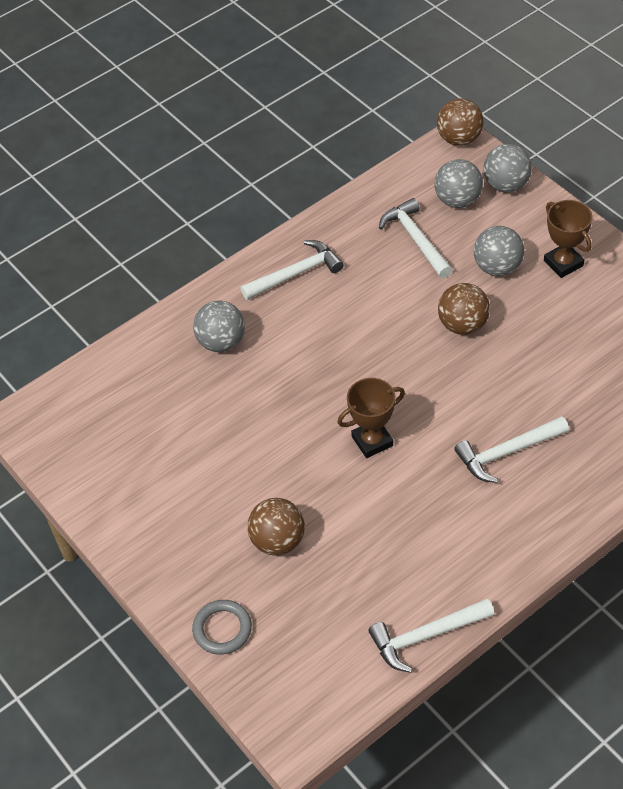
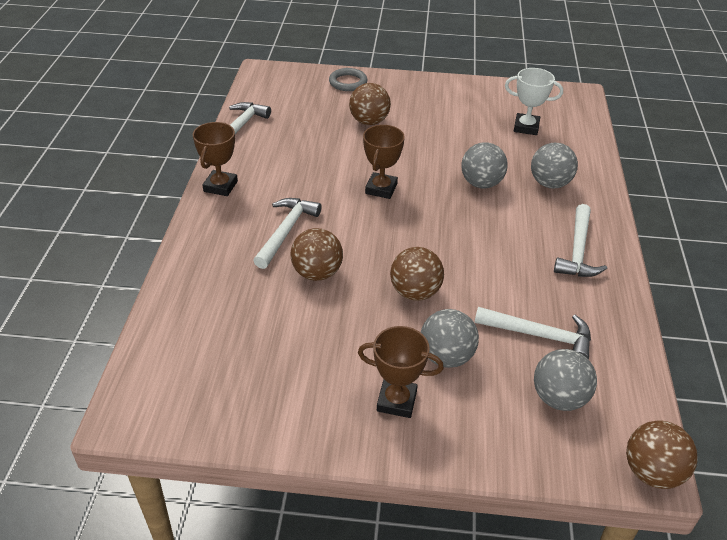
camera: 130 degrees right, 10 degrees down
(141, 416) = (526, 127): none -> white trophy
(506, 185) = (542, 449): grey ball -> grey ball (481, 183)
(520, 554) = (220, 186): none -> brown trophy
(521, 392) = (317, 273): none -> brown ball

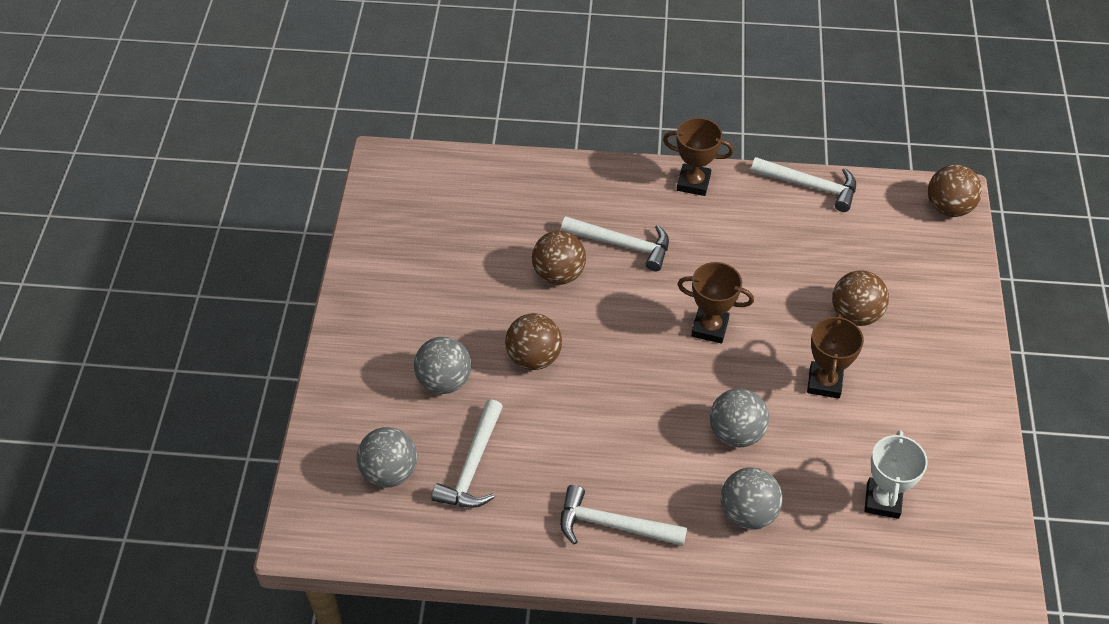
camera: 90 degrees right, 10 degrees up
(348, 82) = (950, 289): grey ring -> none
(396, 401) = (392, 340): brown trophy -> brown trophy (824, 382)
(652, 472) = (300, 537): brown ball -> brown ball (948, 208)

